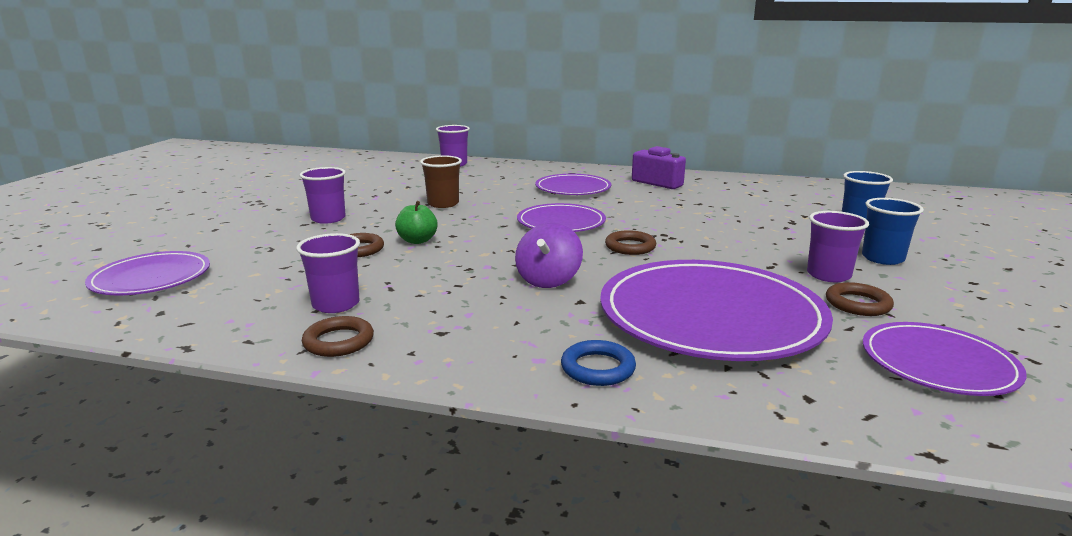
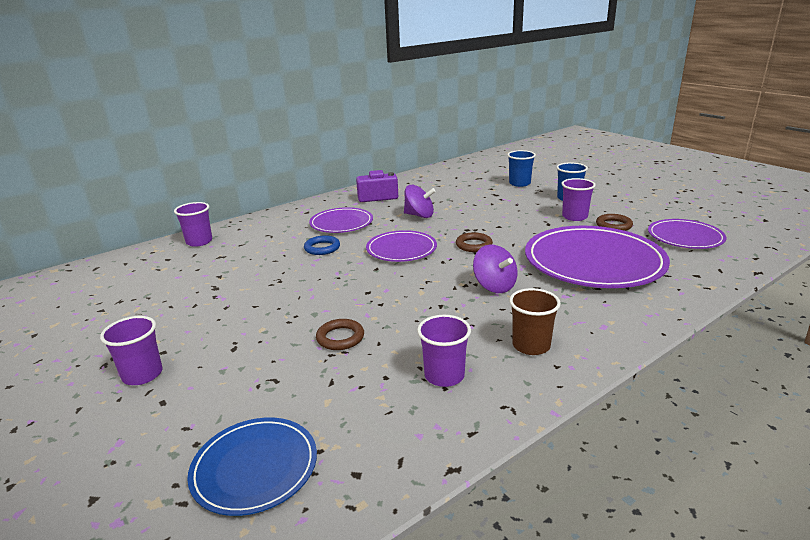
camera: 50 degrees left, 5 degrees up
(151, 278) = (255, 468): purple plate -> blue plate
(328, 219) = (240, 333): purple cup -> purple cup (142, 375)
(338, 341) = (513, 390): brown ring -> none
(417, 241) = (358, 308): green apple -> none
(443, 204) = (291, 275): brown cup -> brown cup (531, 345)
(598, 368) = (628, 313): blue ring -> blue ring (322, 248)
(653, 207) = (419, 215): none -> purple spinning top

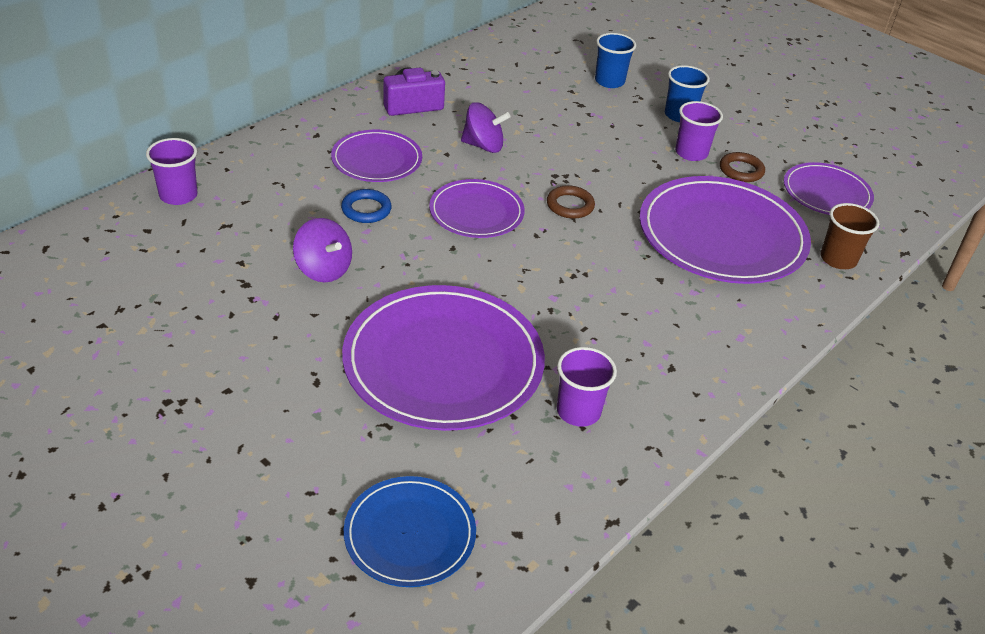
camera: 15 degrees left, 15 degrees up
(142, 375) = (219, 425): purple cup -> none
(340, 338) = (443, 362): brown ring -> purple plate
(494, 286) = (609, 277): purple spinning top -> purple spinning top (323, 269)
(531, 345) = (665, 367): brown cup -> brown cup (838, 259)

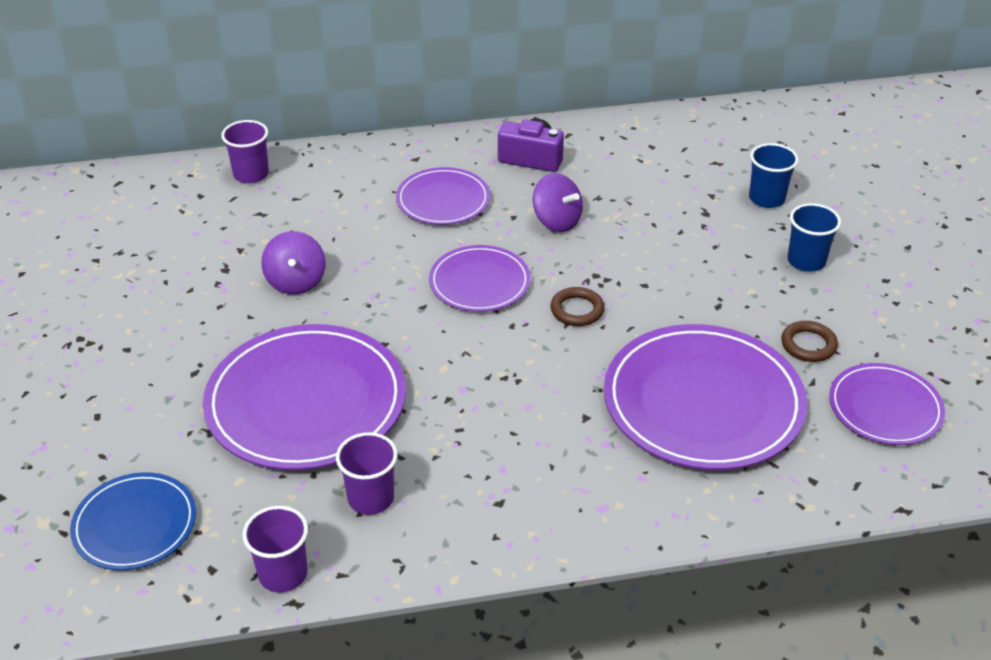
camera: 40 degrees right, 0 degrees up
(366, 209) = (385, 243): blue ring -> none
(691, 153) = (771, 305): purple cup -> purple cup (283, 574)
(838, 259) = (810, 481): brown cup -> none

